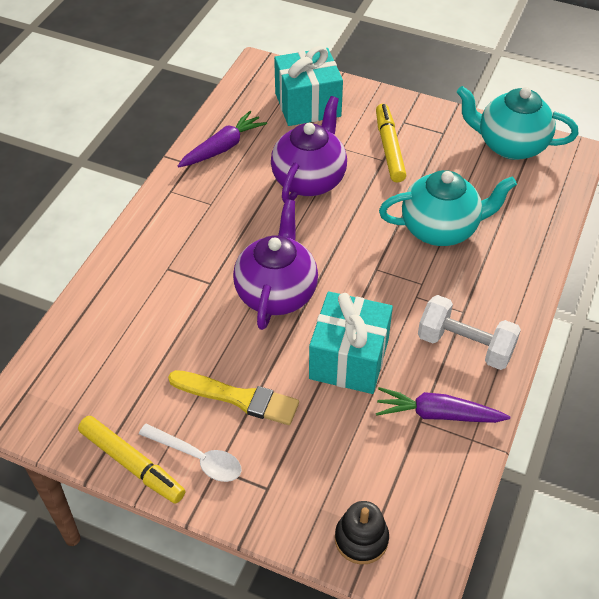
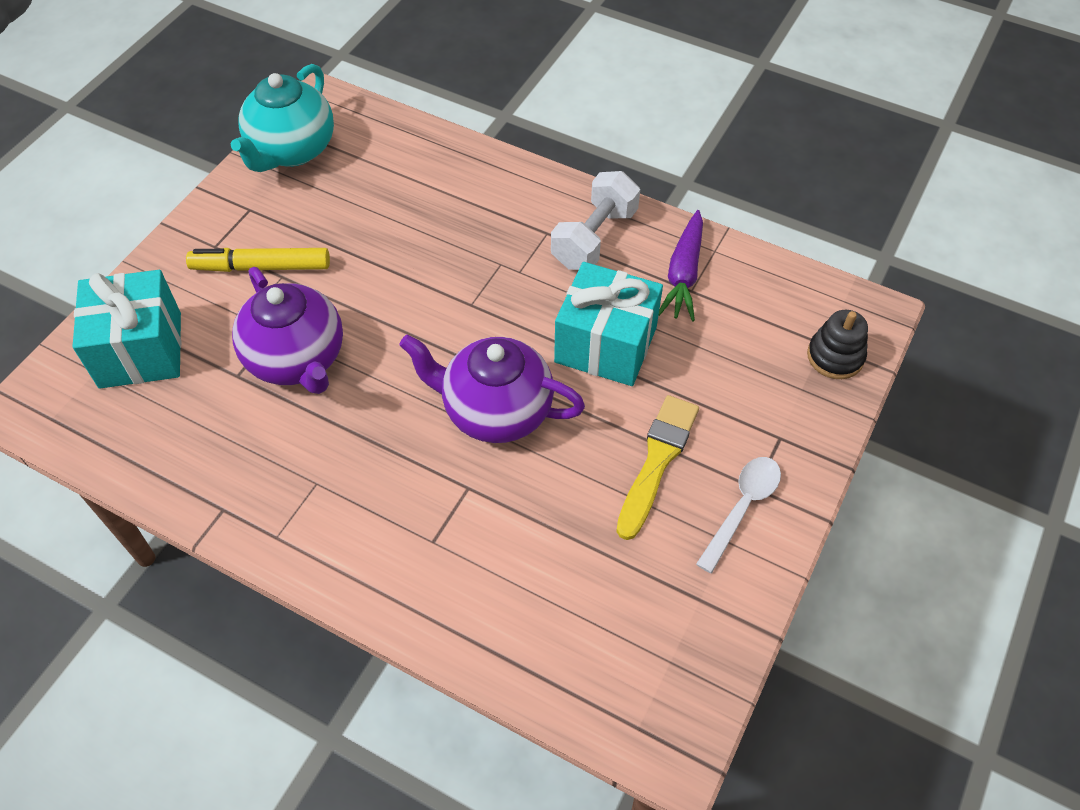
camera: 85 degrees left, 5 degrees up
(132, 464) = (753, 582): yellow marker -> none
(222, 147) = (200, 463): purple carrot -> none
(309, 179) = (297, 360): purple teapot -> purple teapot turned 150 degrees counterclockwise
(441, 229) = (417, 234): turquoise teapot -> none

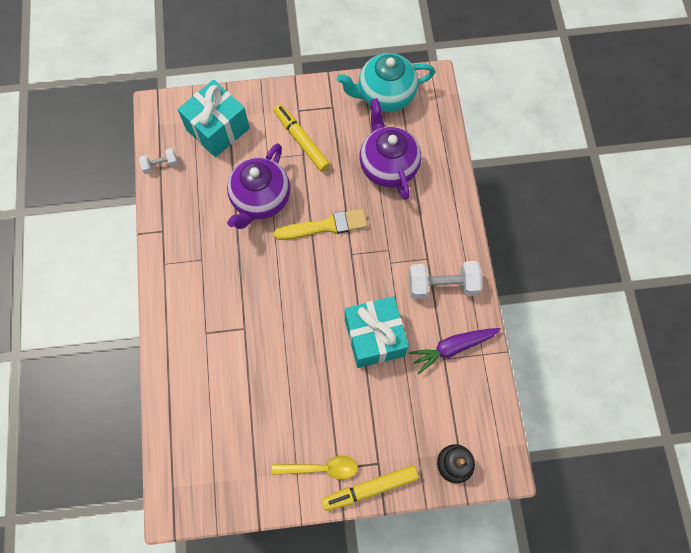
camera: 55 degrees right, 15 degrees up
(117, 452) = (160, 165): none -> white dumbbell
(495, 411) = (295, 311): purple teapot -> purple teapot (388, 165)
(657, 461) = (320, 408): yellow brush -> yellow brush (325, 226)
(742, 507) = (321, 468): white spoon -> yellow spoon
(807, 466) = (370, 488): none -> yellow marker

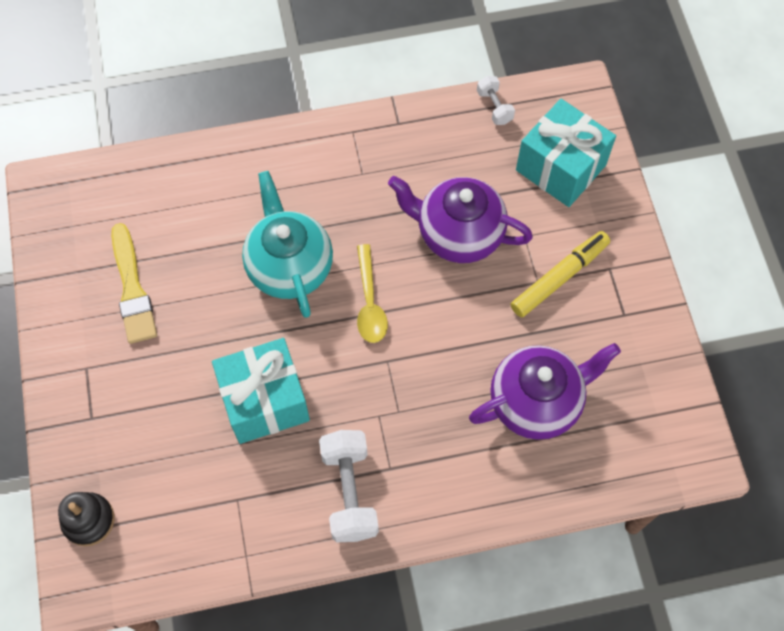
camera: 85 degrees right, 5 degrees down
(321, 468) = (87, 347): yellow spoon -> yellow spoon (369, 302)
(325, 226) = (427, 322): yellow brush -> yellow brush (132, 289)
(370, 488) = (59, 410): yellow marker -> none
(385, 95) = (659, 389): turquoise teapot -> turquoise teapot (289, 266)
(452, 348) = (254, 511): purple carrot -> none

